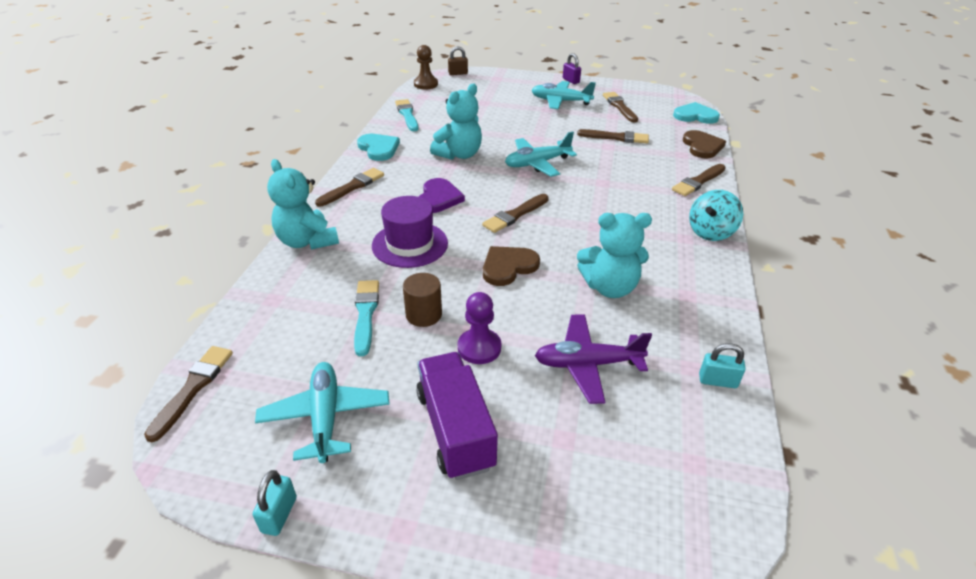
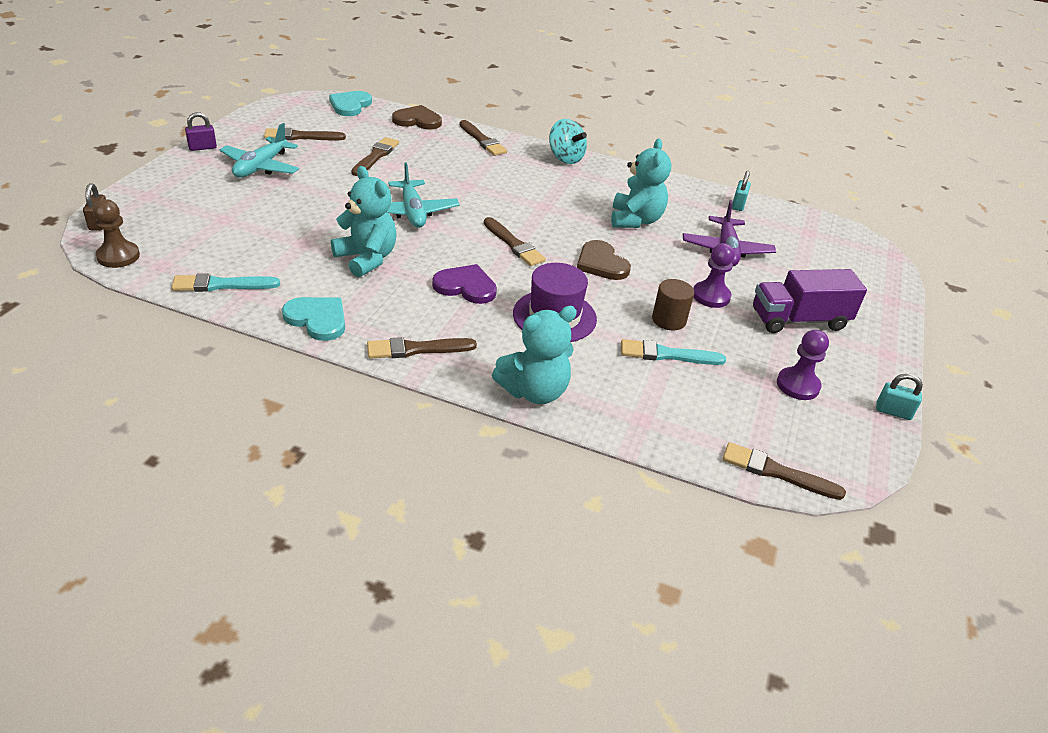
camera: 85 degrees left, 0 degrees up
(325, 417) = (798, 385): turquoise plane -> purple pawn
(352, 187) = (416, 349): brown brush -> brown brush turned 60 degrees counterclockwise
(379, 148) = (317, 319): turquoise heart -> turquoise heart turned 60 degrees clockwise

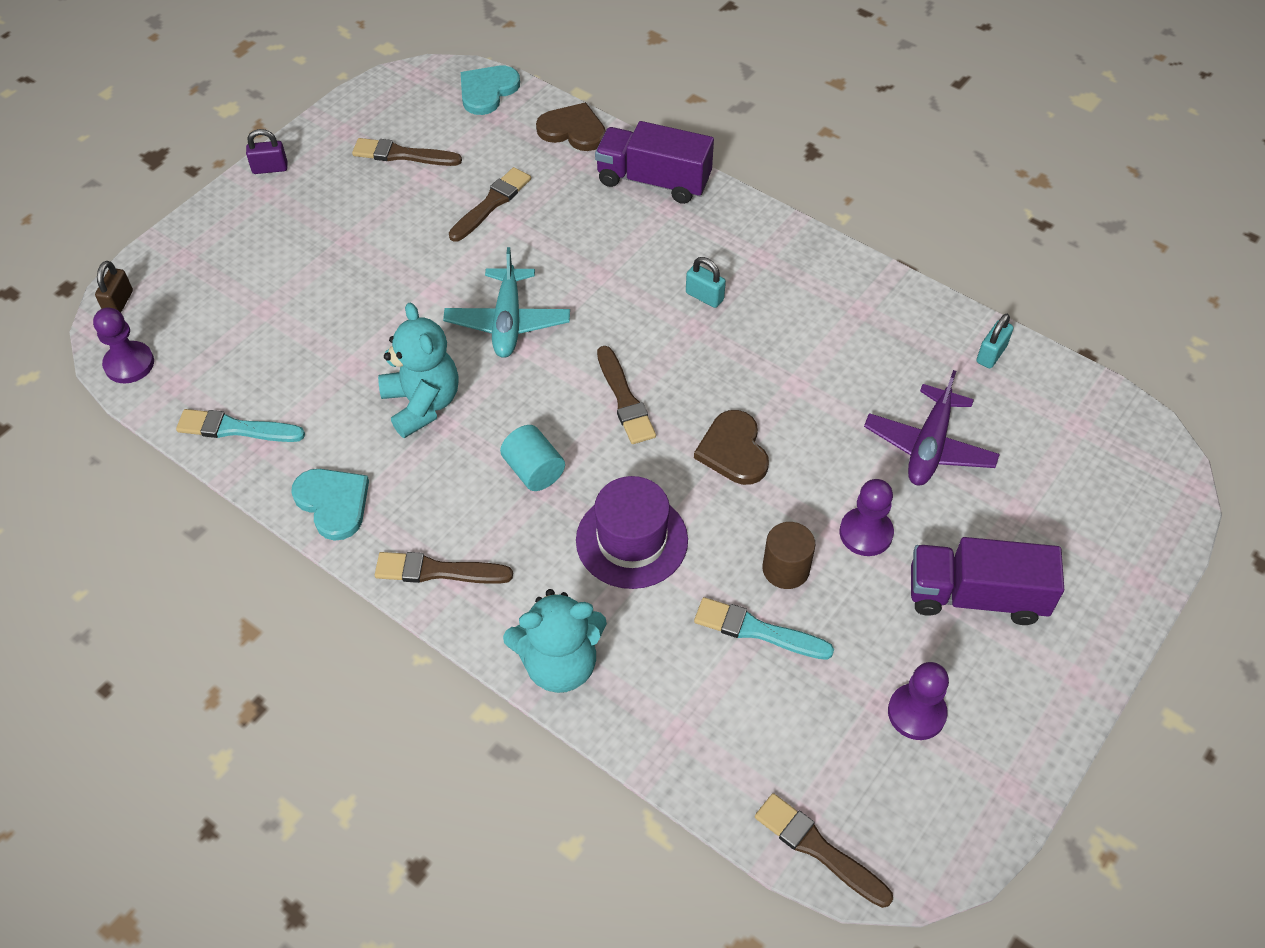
camera: 20 degrees right, 15 degrees up
(118, 256) = (129, 364): brown pawn -> purple pawn
(261, 167) = (334, 213): turquoise plane -> none
(466, 286) = (534, 470): purple heart -> turquoise cylinder
(482, 140) = (653, 181): brown brush -> purple truck
(565, 158) = (763, 229): turquoise spinning top -> none
(635, 220) = (817, 370): turquoise teddy bear -> none
(893, 411) = (1032, 781): turquoise padlock -> turquoise padlock (704, 296)

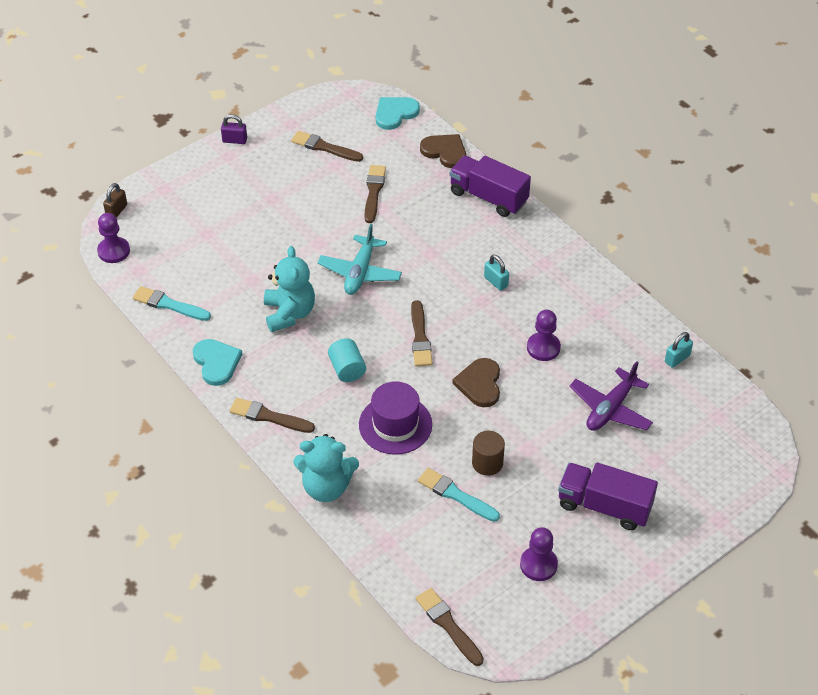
camera: 15 degrees right, 5 degrees down
(491, 203) = (374, 192): brown brush -> brown brush turned 45 degrees counterclockwise
(866, 533) = (547, 453): purple pawn -> purple pawn (543, 348)

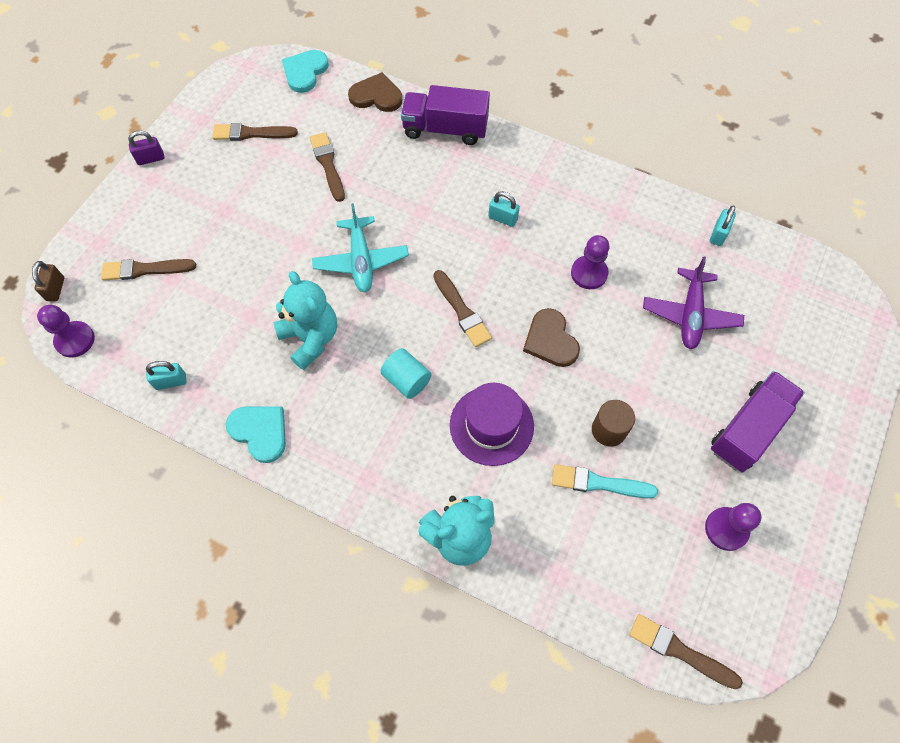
camera: 25 degrees left, 15 degrees up
(169, 305) = (171, 381): turquoise brush -> turquoise padlock
(269, 417) = (352, 475): brown brush -> brown brush (145, 270)
(604, 506) = (748, 429): purple truck -> purple truck turned 135 degrees clockwise

